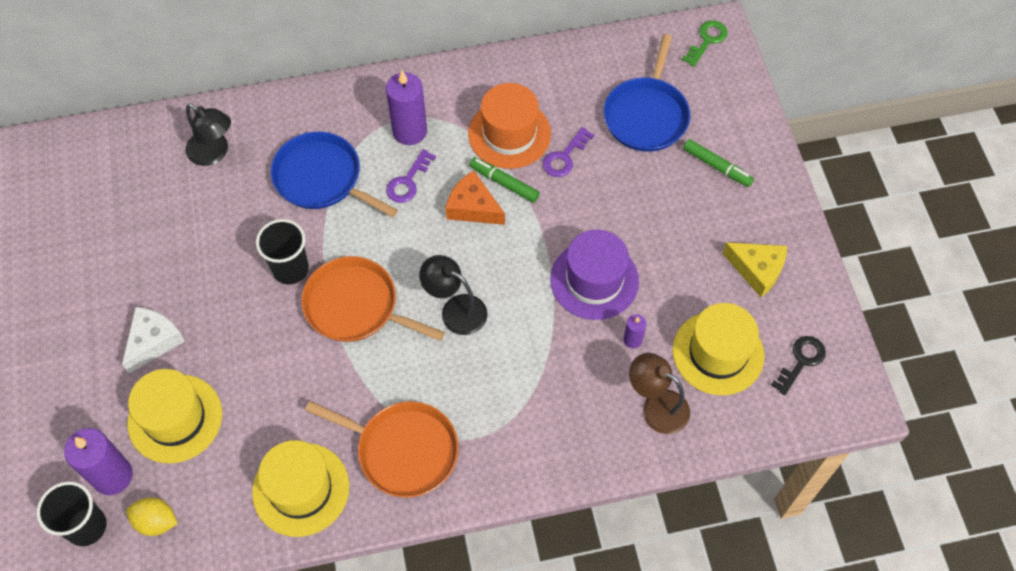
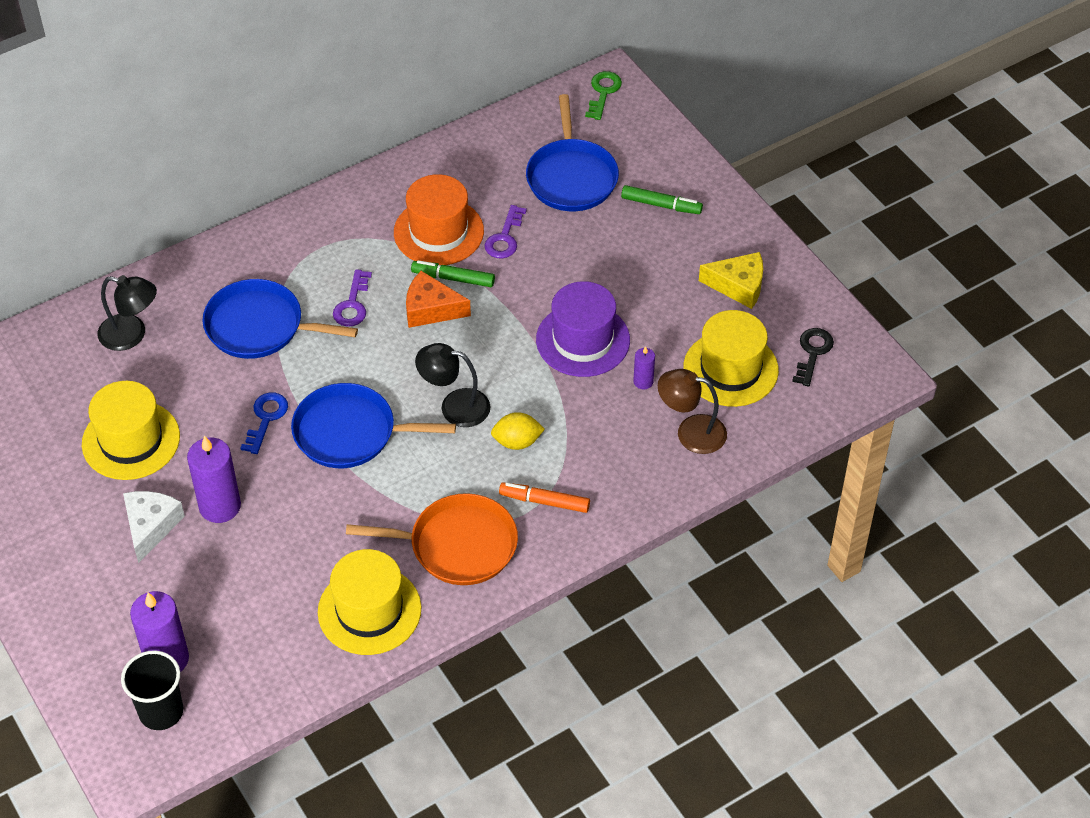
camera: 20 degrees left, 10 degrees down
(156, 521) = (233, 684): yellow lemon -> yellow lemon (517, 442)
(175, 418) = (208, 588): yellow hat -> yellow hat (131, 440)
(290, 269) = (266, 419): black cup -> blue key
(356, 306) = (350, 432): orange pan -> blue pan
(409, 131) = (333, 257): purple candle -> purple candle (220, 506)
(497, 433) = (544, 502): none -> orange marker

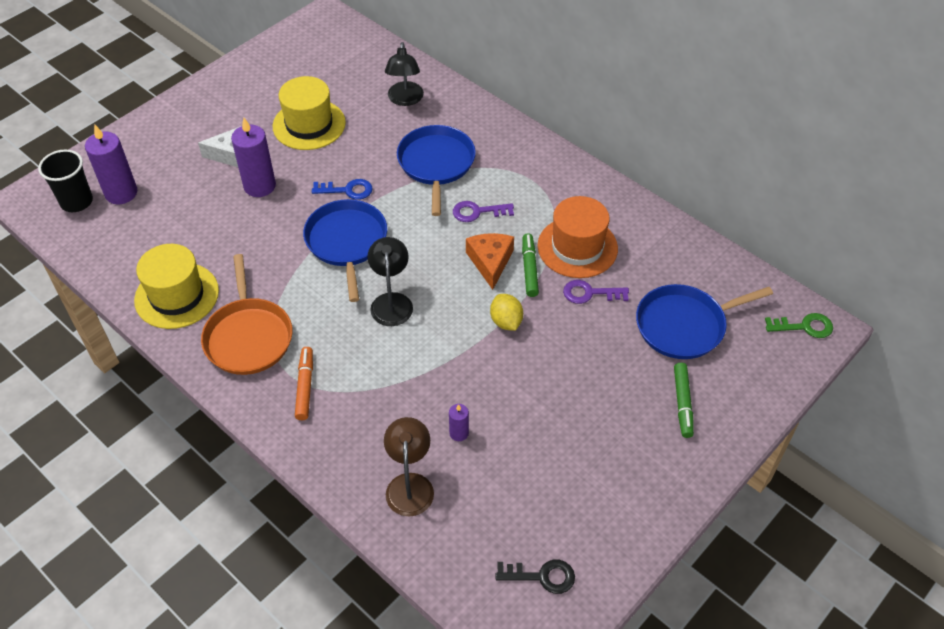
camera: 75 degrees right, 0 degrees up
(517, 442) = (365, 353): yellow lemon -> yellow lemon (506, 321)
(583, 340) = (493, 376): purple hat -> none
(730, 369) = (497, 504): yellow hat -> none
(738, 286) = (605, 490): yellow cheese -> none

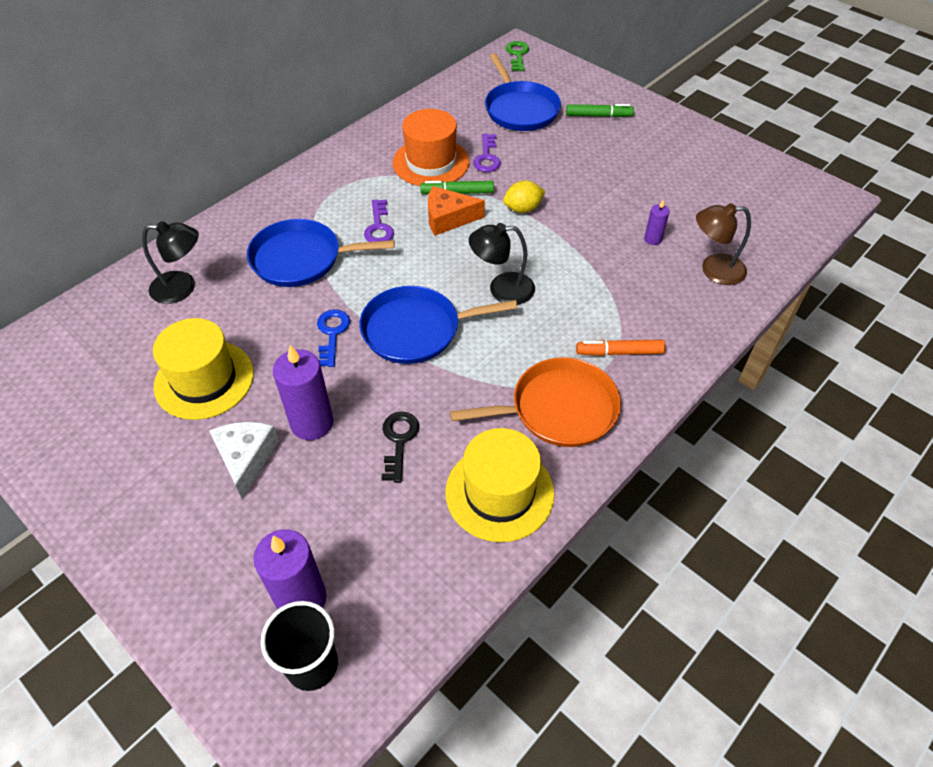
camera: 90 degrees left, 0 degrees up
(542, 576) = (774, 193): black key -> black key (399, 441)

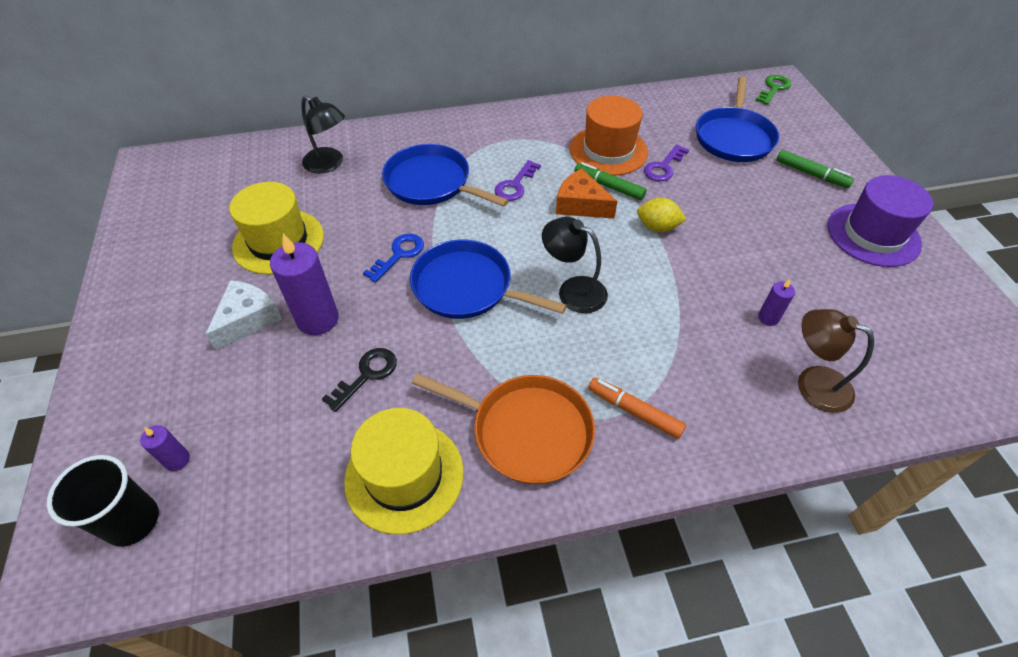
camera: 35 degrees right, 0 degrees up
(301, 599) = (177, 460): purple candle -> purple candle, size x0.50
(673, 144) = (873, 234): none -> purple hat

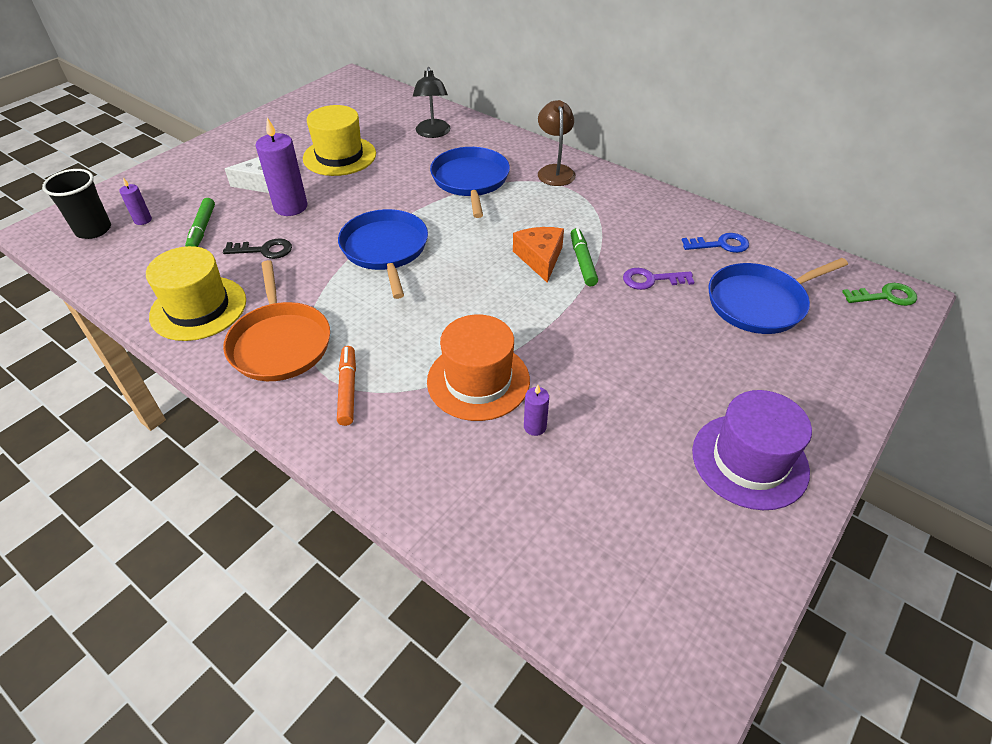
camera: 50 degrees right, 5 degrees down
(399, 255) = (382, 206): blue key -> blue key (720, 245)
(515, 185) = (519, 217): purple key -> none
(573, 290) = (439, 300): black lamp -> none
(608, 150) = (628, 240): orange hat -> orange hat (478, 381)
(657, 227) = (567, 311): yellow lemon -> none
(811, 174) = (782, 378): green marker -> green marker (202, 229)
(812, 383) = (484, 489): brown lamp -> brown lamp (555, 171)

